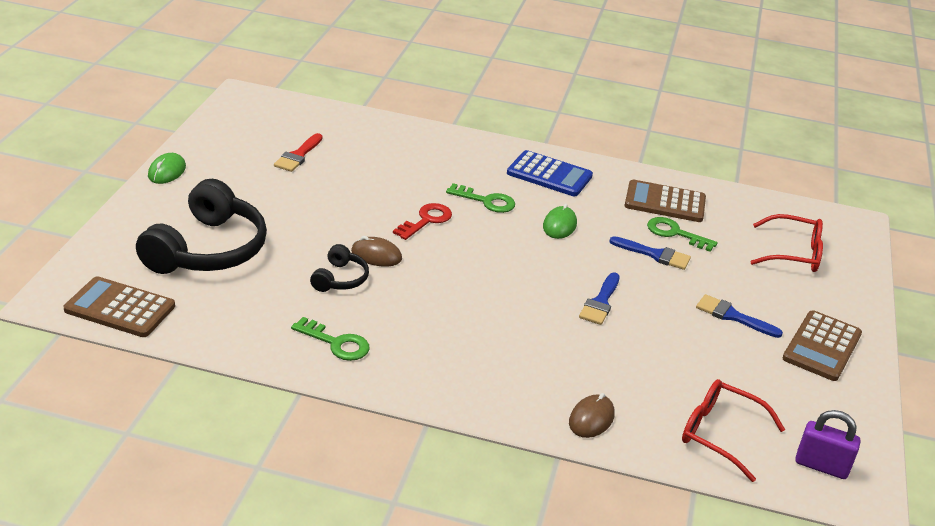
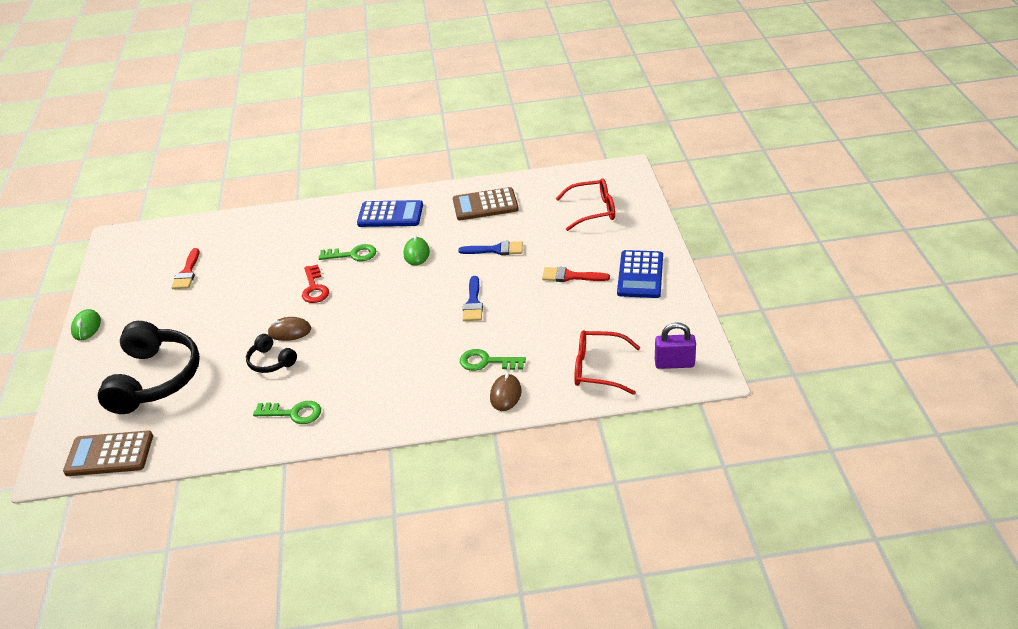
camera: 15 degrees left, 5 degrees up
(340, 279) = (271, 361): black headphones -> black headphones turned 135 degrees clockwise
(426, 220) = (314, 288): red key -> red key turned 150 degrees clockwise
(675, 233) = (503, 227): green key -> green key (487, 362)
(732, 316) = (570, 276): blue brush -> red brush
(822, 346) = (640, 275): brown calculator -> blue calculator

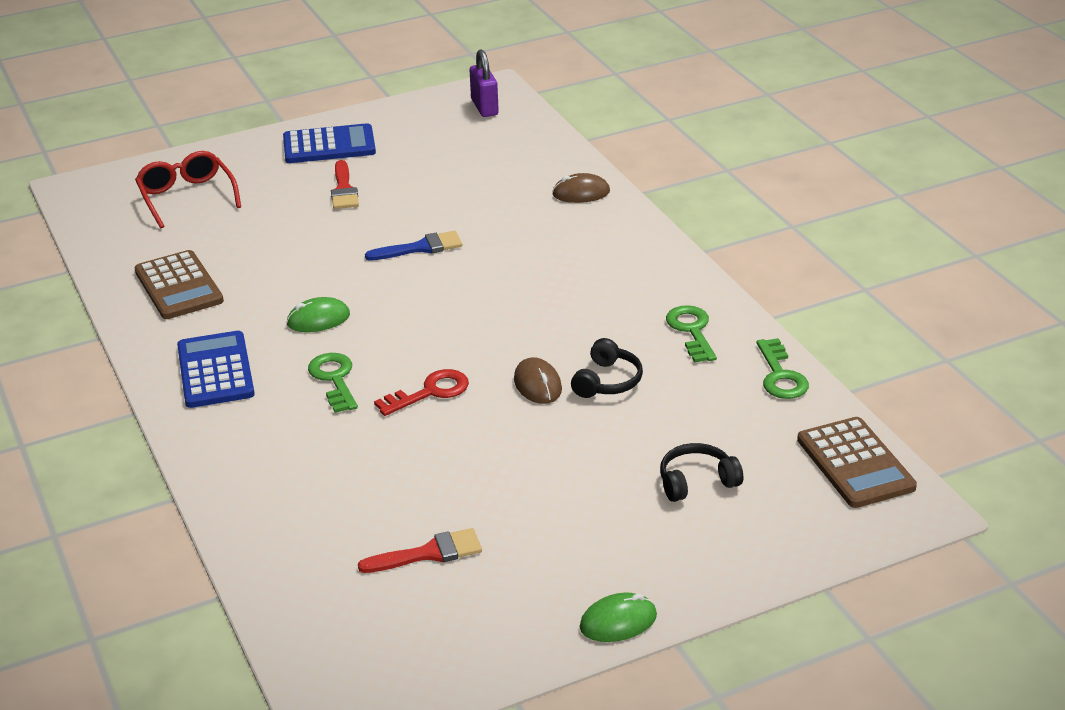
camera: 110 degrees left, 5 degrees down
(154, 379) = (697, 482): black headphones -> black headphones, size x0.47
(487, 362) = (531, 215): green key -> green key (780, 375)
(496, 250) = (295, 254): blue brush -> none
(598, 369) = (512, 147): red glasses -> none

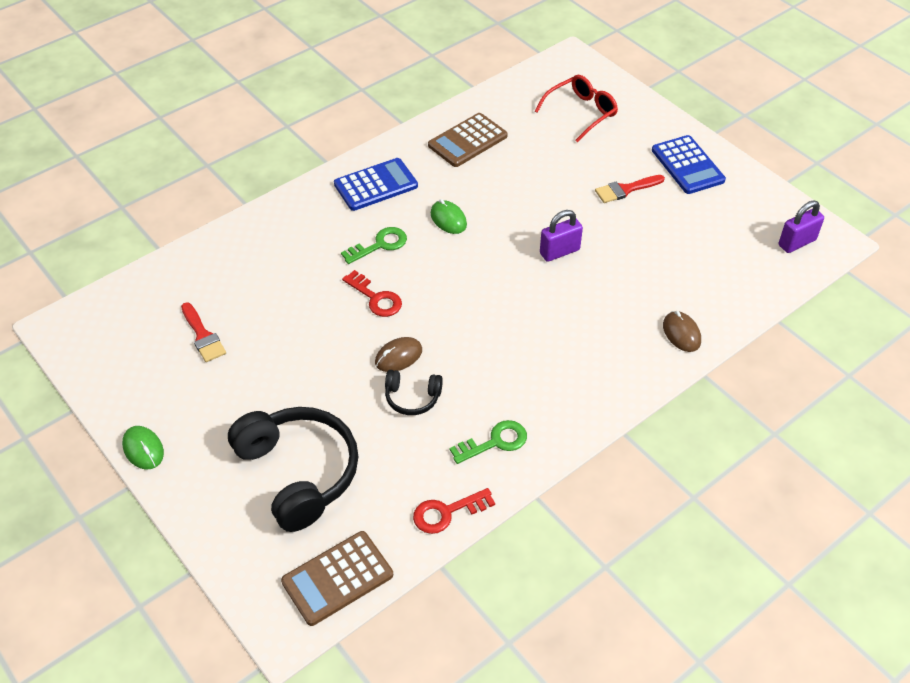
camera: 75 degrees right, 15 degrees up
(421, 248) = (559, 252): blue brush -> purple padlock
(697, 482) = (298, 473): black headphones -> black headphones, size x2.11
(780, 375) = (447, 512): green key -> red key

